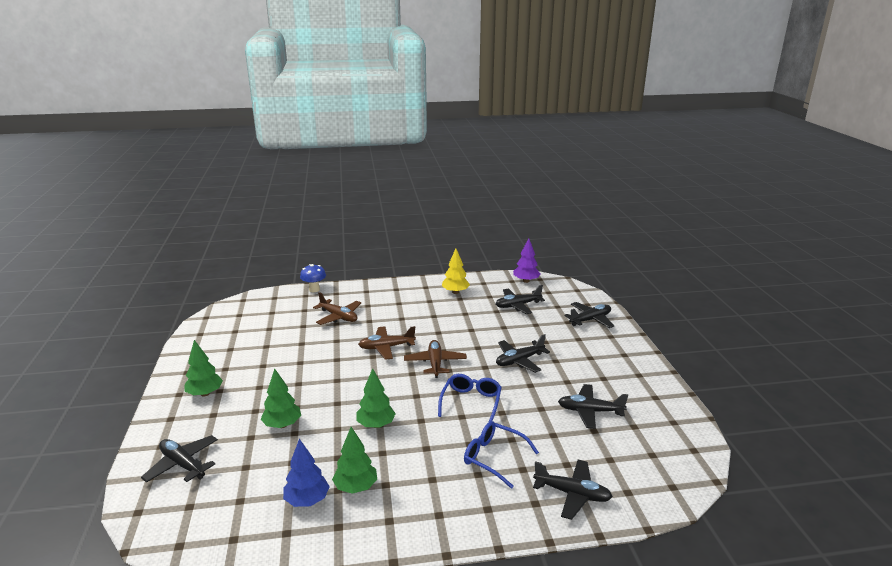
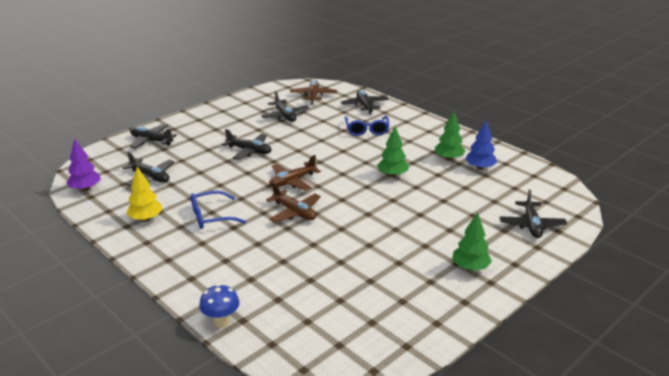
camera: 125 degrees left, 5 degrees up
(282, 425) = (444, 209): green tree -> none
(338, 317) = (269, 266): brown plane -> brown plane (313, 96)
(471, 402) = (324, 152): blue glasses -> blue glasses (211, 216)

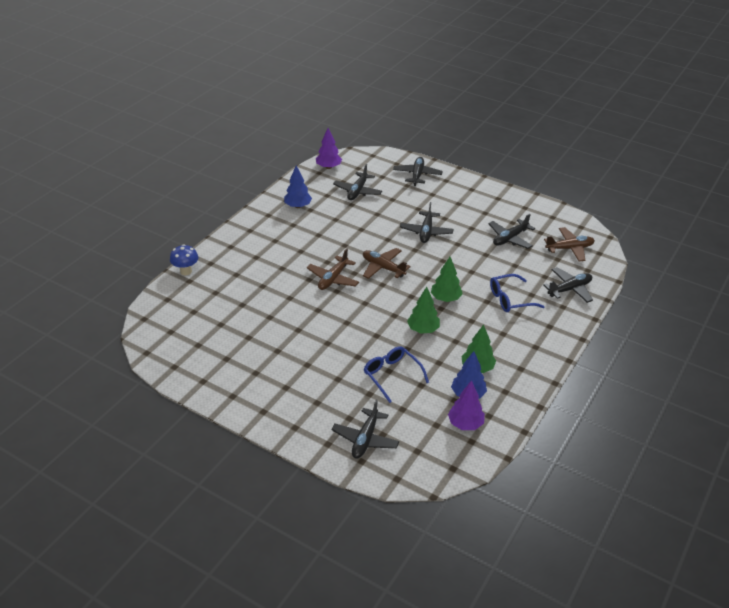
camera: 75 degrees right, 10 degrees up
(146, 219) = (298, 206): yellow tree -> blue tree
(211, 216) = (311, 236): blue glasses -> blue glasses (392, 375)
(470, 268) = (281, 396): green tree -> green tree (445, 298)
(514, 175) = (465, 424): none -> purple tree
(531, 225) = (365, 439): black plane -> black plane turned 60 degrees counterclockwise

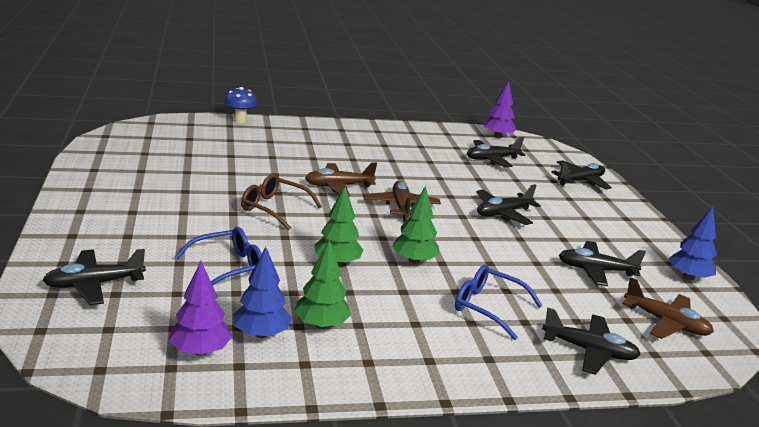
camera: 45 degrees right, 15 degrees down
(298, 206) = (414, 139): blue tree -> blue tree (688, 277)
(337, 322) = (274, 208): none -> brown glasses
(392, 375) = (228, 267): blue glasses -> blue glasses turned 45 degrees clockwise

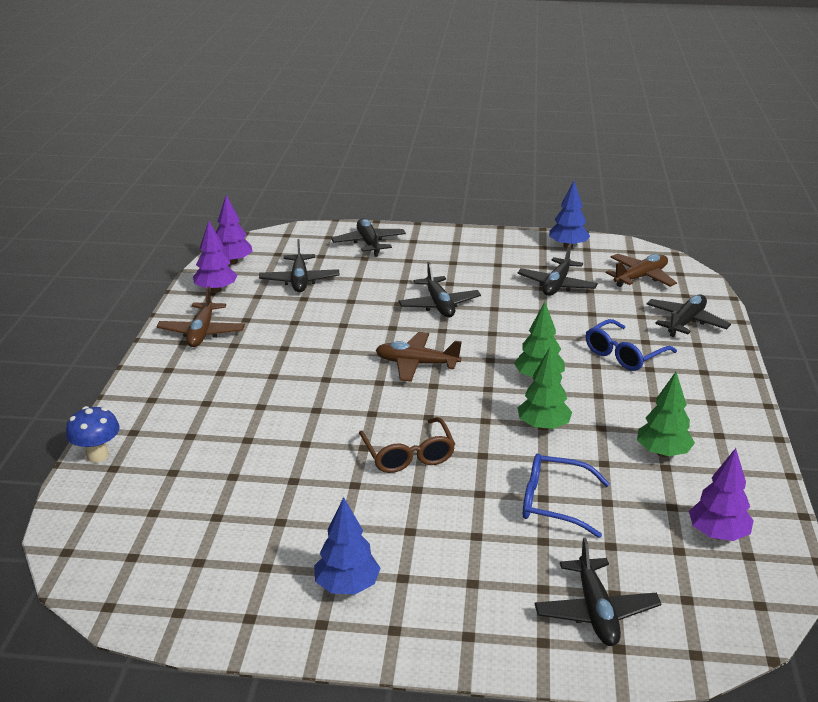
camera: 70 degrees left, 5 degrees up
(228, 267) = (553, 503): blue glasses -> blue glasses turned 60 degrees counterclockwise
(261, 334) = (683, 492): blue tree -> blue tree (347, 586)
(274, 208) = (408, 455): brown glasses -> brown glasses turned 60 degrees counterclockwise
(338, 186) = (353, 398): brown plane -> brown plane (202, 332)
(453, 134) = (216, 290): none -> purple tree

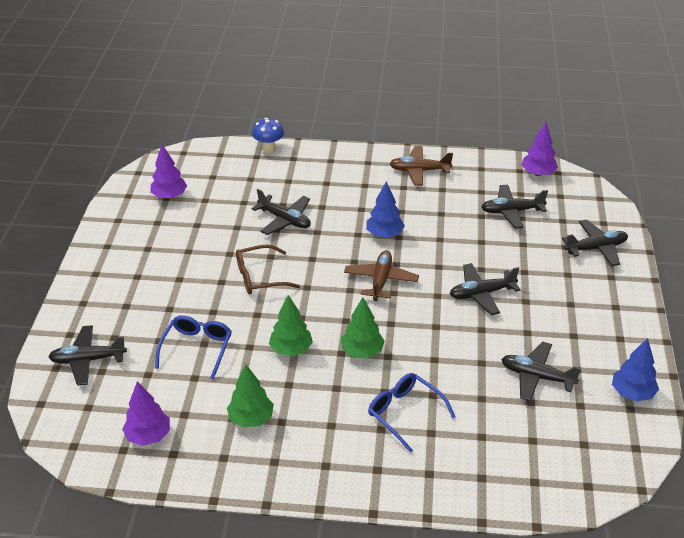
camera: 90 degrees right, 10 degrees up
(216, 290) = (487, 170): purple tree -> purple tree (169, 196)
(347, 586) = (134, 254): blue tree -> blue tree (384, 234)
(640, 277) = (569, 447): brown plane -> none
(686, 322) = (473, 471): black plane -> black plane (284, 220)

